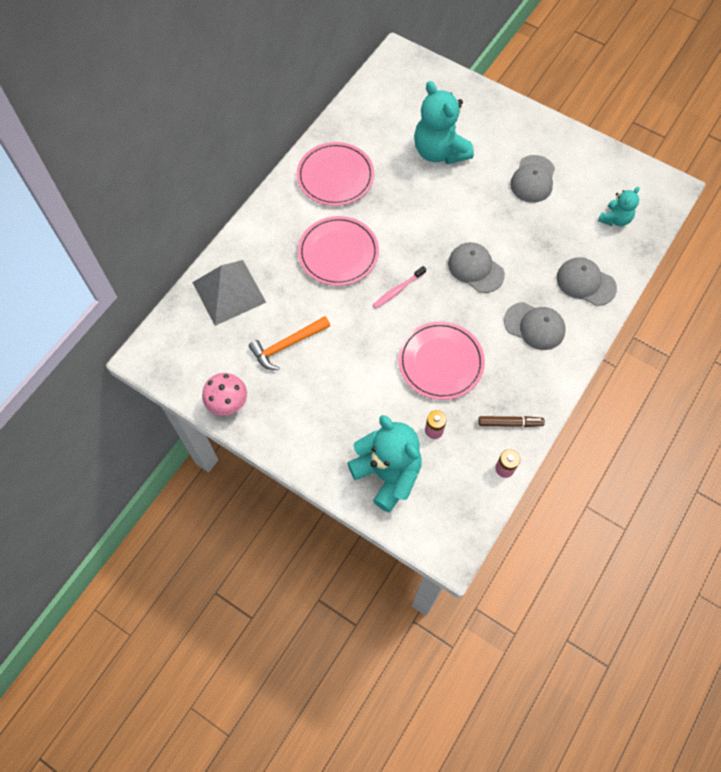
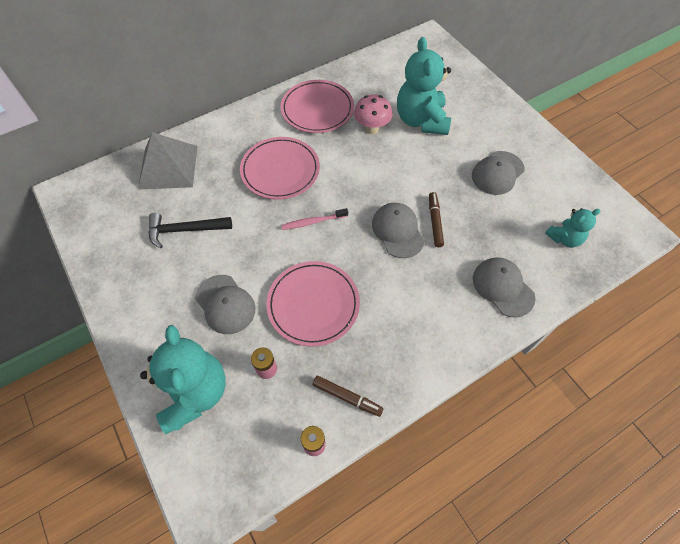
camera: 25 degrees right, 5 degrees down
(228, 404) = (101, 259): pink mushroom -> pink mushroom (371, 128)
(287, 345) = (185, 230): orange hammer -> black hammer
(502, 247) = (435, 222): none -> brown marker
(534, 326) = (427, 308): grey cap -> grey cap (225, 304)

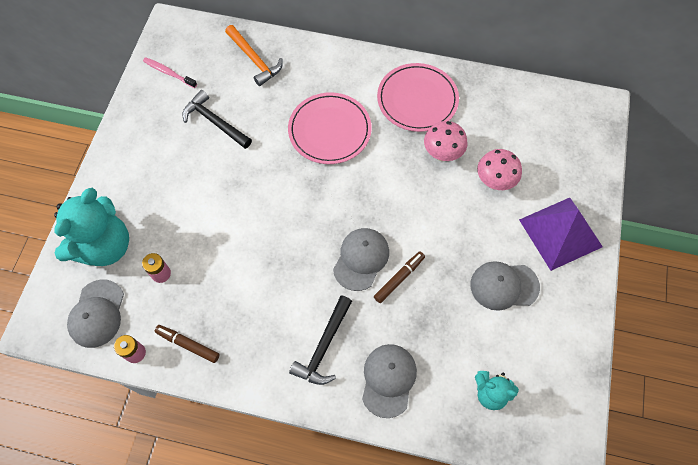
camera: 45 degrees right, 5 degrees up
(168, 167) = (254, 60): grey pyramid -> orange hammer
(225, 304) = (183, 203): grey cap -> grey cap (97, 313)
(313, 222) = (307, 194): pink toothbrush -> pink toothbrush (168, 73)
(313, 304) = (238, 258): pink plate -> none
(347, 397) = (188, 344): brown marker -> brown marker turned 135 degrees clockwise
(421, 120) = (494, 182): turquoise teddy bear -> pink mushroom
(440, 306) = (323, 346): none -> black hammer
(490, 119) = (560, 233): none -> purple pyramid

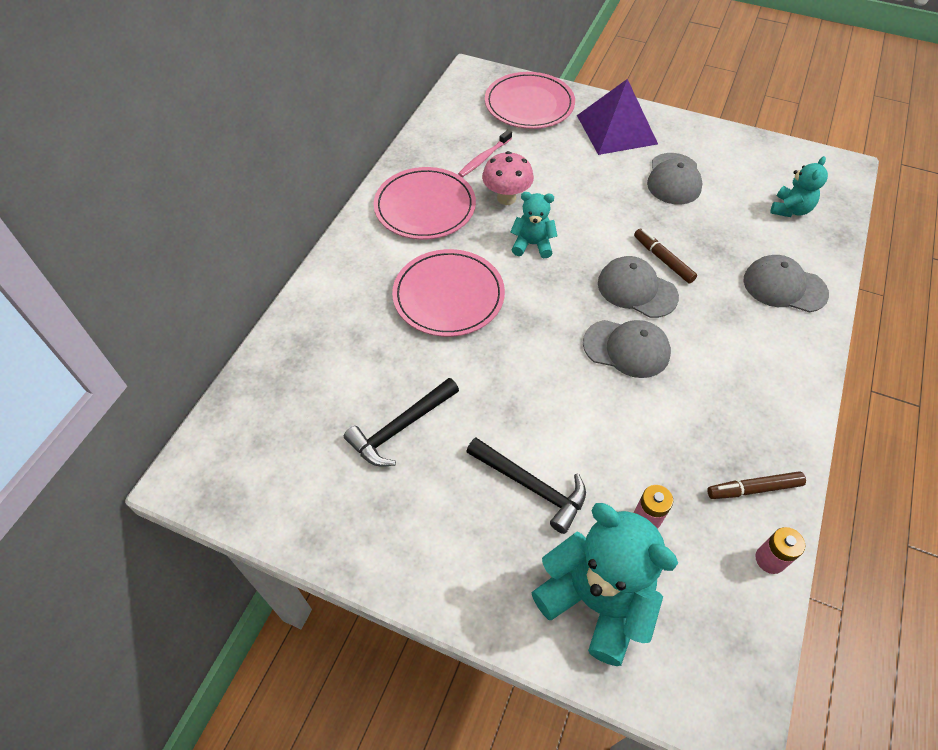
camera: 80 degrees left, 10 degrees down
(97, 313) = (710, 615): grey cap -> grey cap (626, 348)
(168, 73) = (286, 487): pink toothbrush -> pink toothbrush (484, 158)
(188, 344) = (753, 489): brown marker -> brown marker turned 45 degrees clockwise
(254, 60) = (303, 367): orange hammer -> none
(323, 346) = (748, 340): black hammer -> black hammer (531, 486)
(394, 179) = (532, 244): none -> turquoise teddy bear
(494, 182) = (550, 164): pink mushroom -> none
(571, 156) = (529, 104): none -> pink plate

